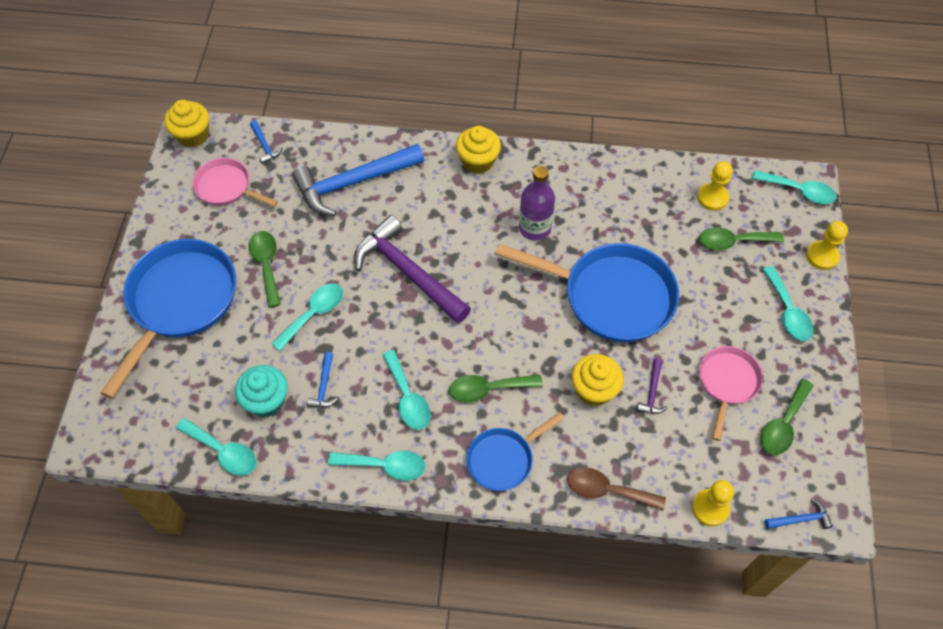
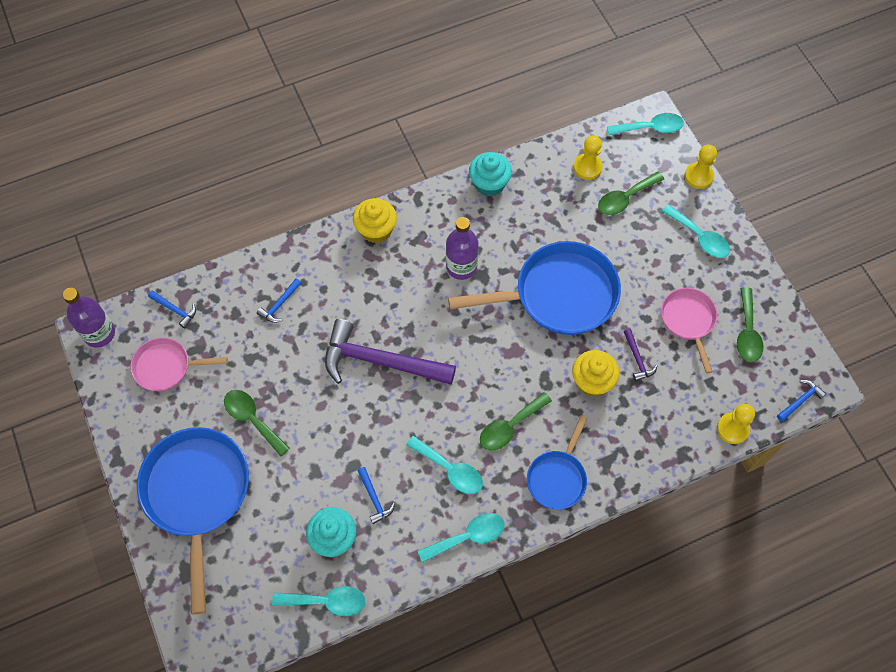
camera: 30 degrees left, 5 degrees up
(193, 135) = (99, 333): yellow cupcake -> purple bottle
(314, 314) = (324, 441): turquoise spoon -> none
(353, 183) = (280, 304): blue hammer -> blue hammer, size x0.41
(607, 169) = (489, 184): none -> turquoise cupcake
(607, 490) = (650, 458): brown spoon -> none

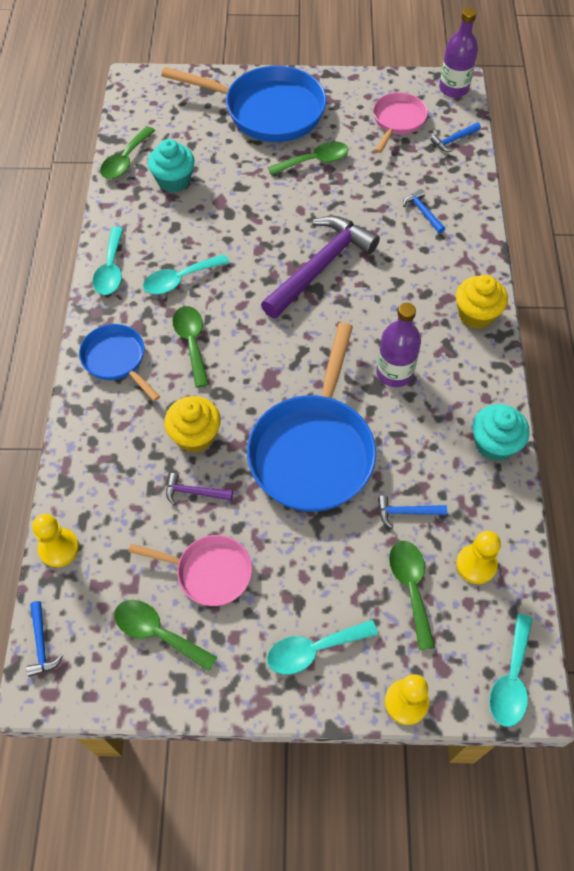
camera: 115 degrees right, 5 degrees down
(326, 601) = (125, 160): turquoise spoon -> green spoon
(374, 498) = (190, 217): blue hammer -> blue hammer (406, 512)

